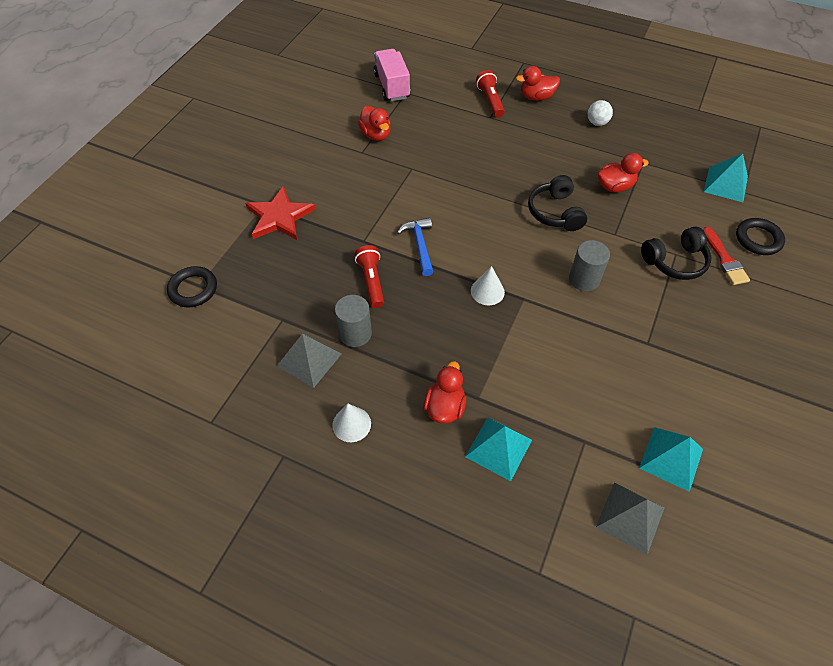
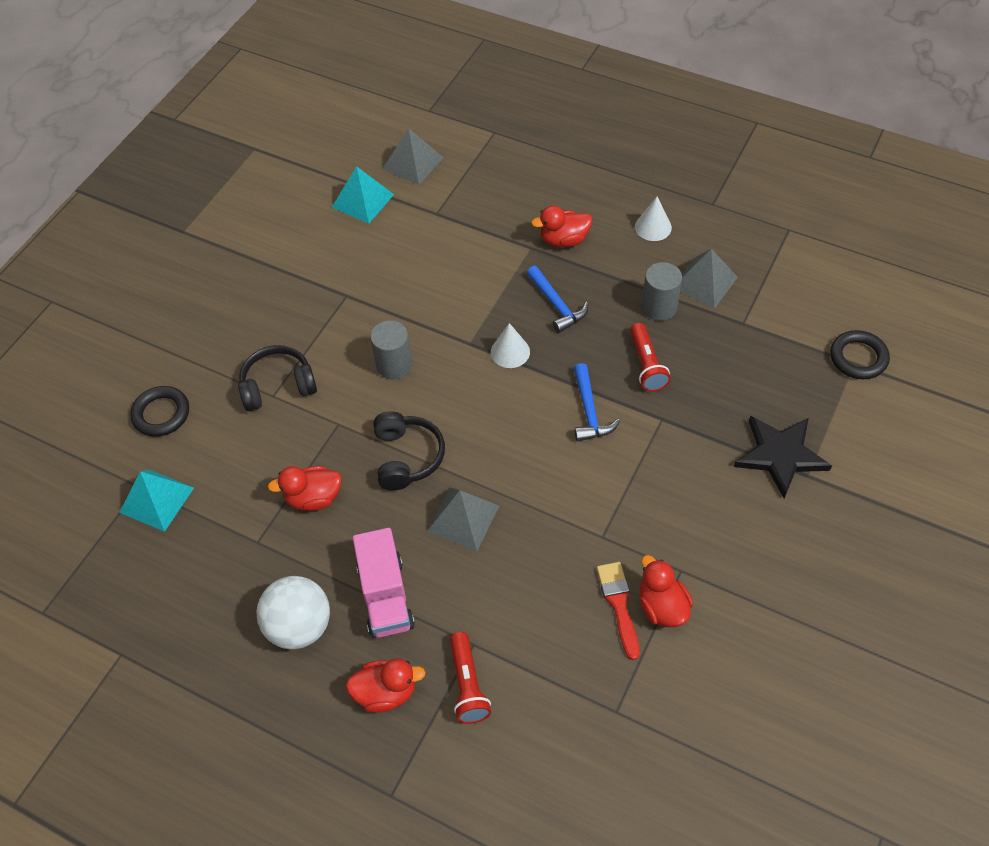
camera: 175 degrees left, 0 degrees up
(279, 217) = (780, 455): red star -> black star
(392, 86) = (643, 729): pink truck -> pink truck (385, 596)
(445, 407) = (564, 240): red duck -> red duck turned 60 degrees clockwise
(449, 335) = (556, 305): none -> blue hammer
(498, 448) = (516, 208): turquoise pyramid -> none
(507, 176) = (463, 518): none -> grey pyramid
(597, 123) = (299, 626): white ball -> white ball, size x1.80
(725, 259) = (217, 387): red brush -> red brush (619, 604)

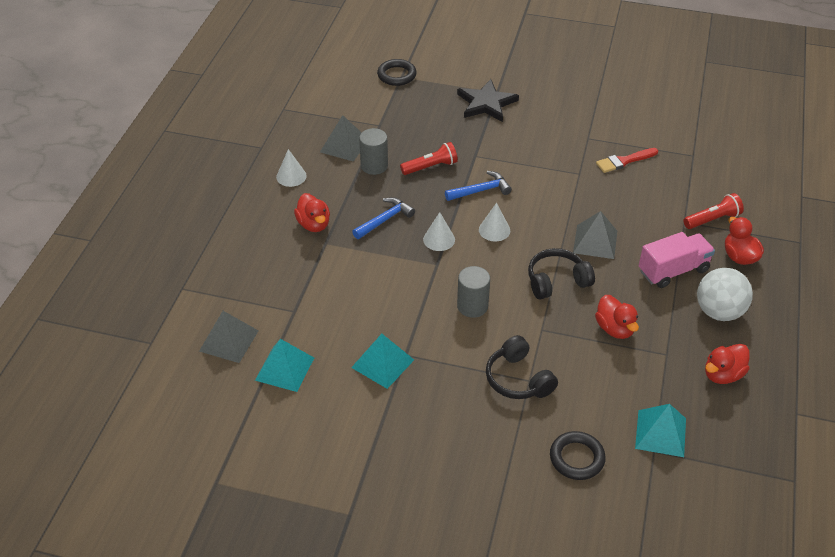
camera: 105 degrees left, 10 degrees down
(341, 275) = (383, 363): none -> turquoise pyramid
(512, 411) = (494, 230): none -> white cone
(662, 607) = (616, 143): red duck -> red duck (722, 374)

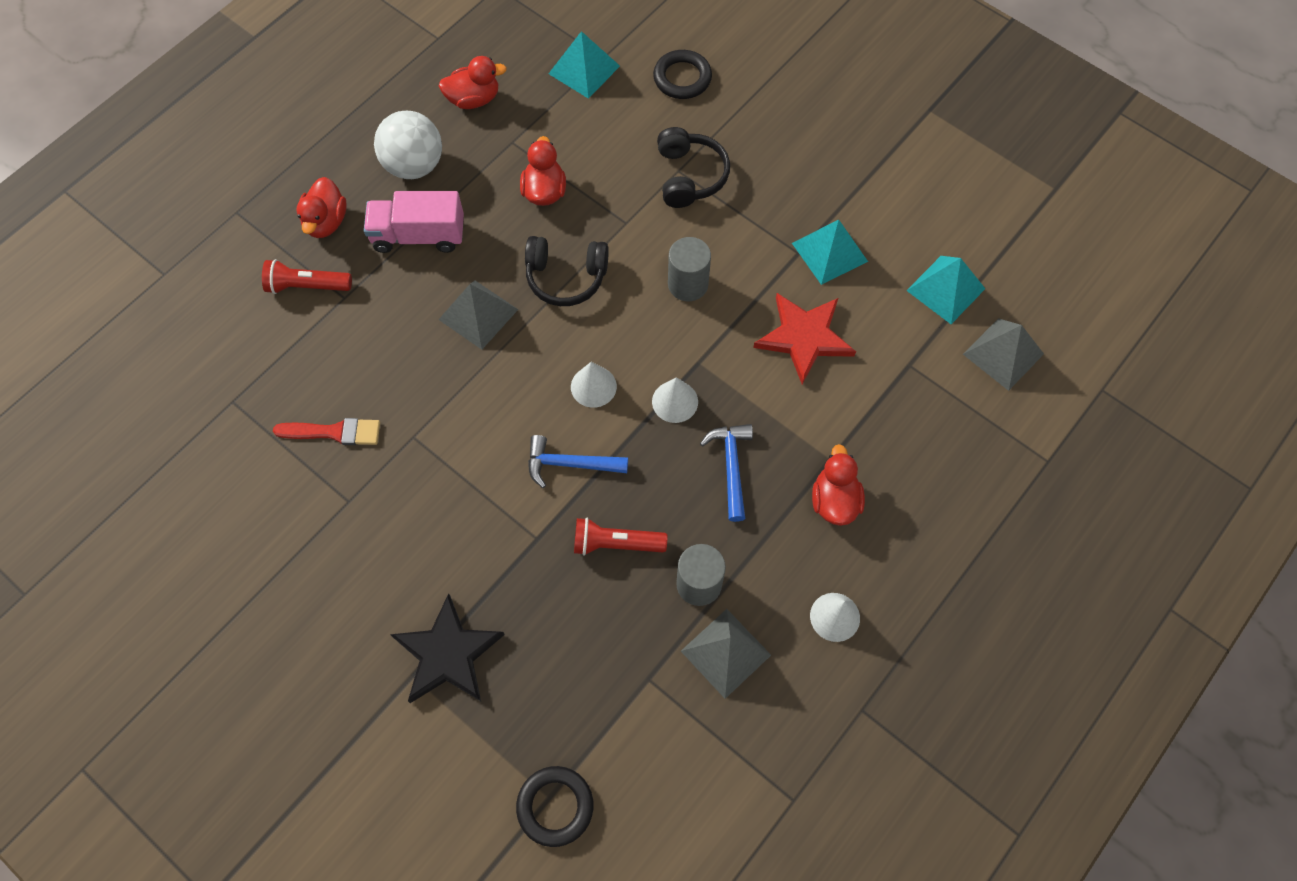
camera: 155 degrees left, 20 degrees up
(374, 302) = (804, 337): none -> red star
(385, 220) = (731, 467): blue hammer -> blue hammer turned 105 degrees clockwise

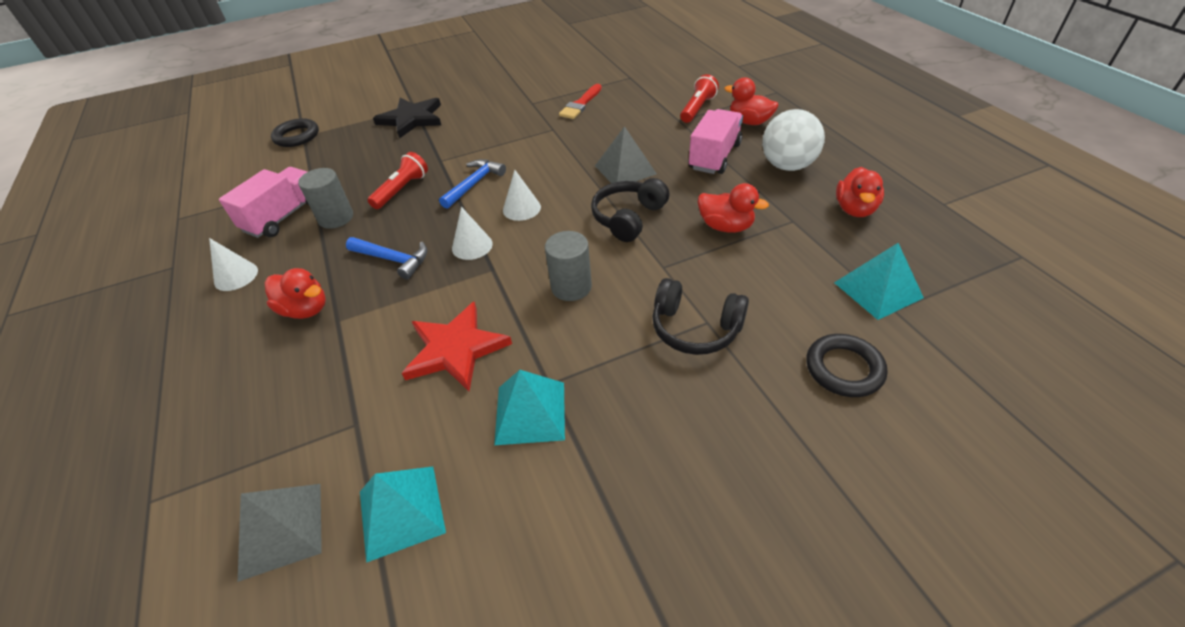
camera: 120 degrees right, 20 degrees down
(725, 653) = (284, 216): grey pyramid -> pink truck

